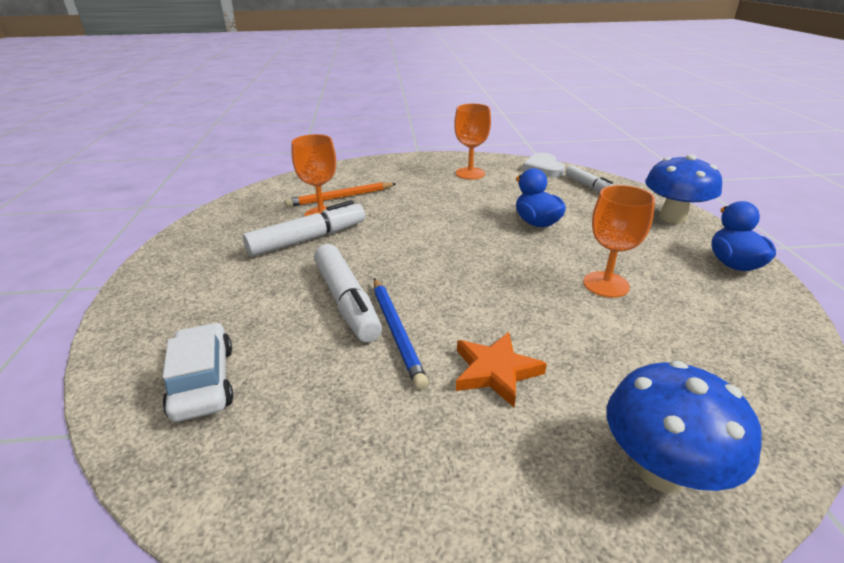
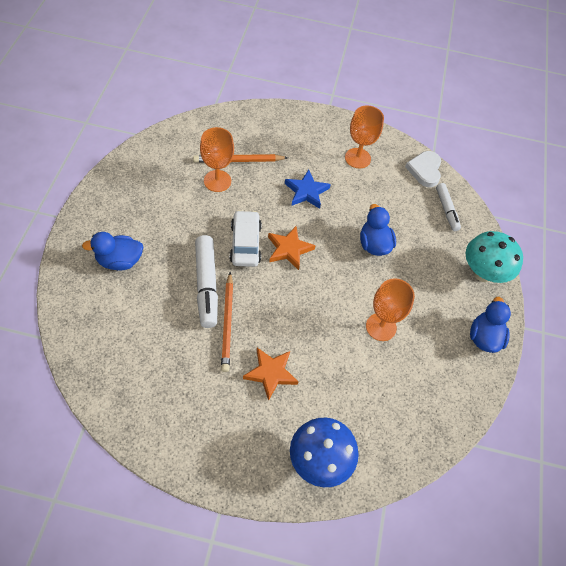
camera: 10 degrees right, 25 degrees up
(203, 381) = (110, 325): white car -> white car (245, 244)
(206, 306) = (119, 261): none -> blue duck
(308, 239) = (199, 209): white marker -> none
(396, 332) = (227, 323): blue pencil -> orange pencil
(431, 203) = (306, 191): none -> blue star
(440, 246) = (289, 249): none -> orange star
(673, 217) = (483, 273): blue mushroom -> turquoise mushroom

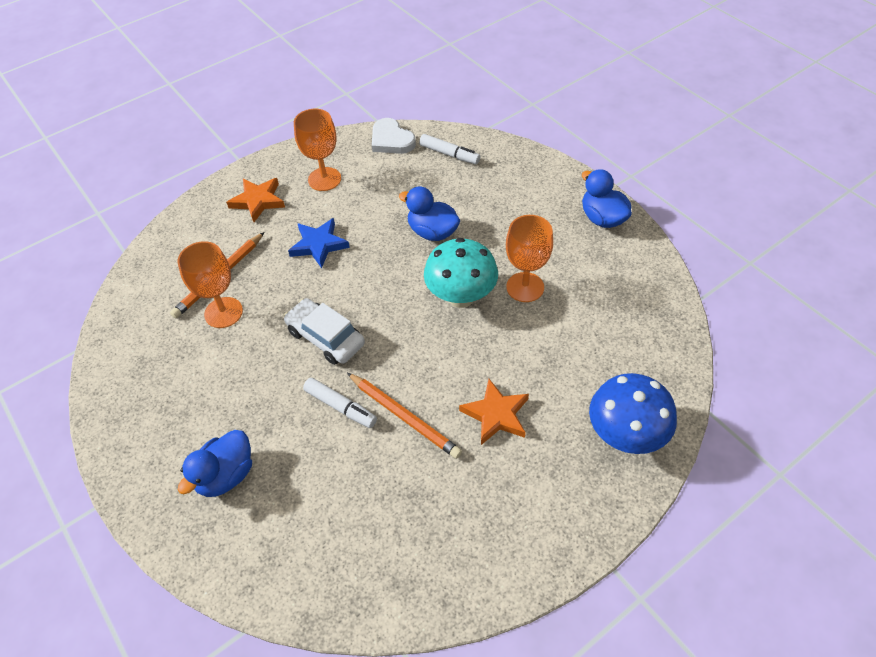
camera: 40 degrees left, 5 degrees down
(206, 285) = (341, 407): white marker -> white marker, size x0.62
(289, 249) = (370, 304): orange star -> orange star (258, 201)
(483, 273) = (538, 174): turquoise mushroom -> turquoise mushroom (461, 297)

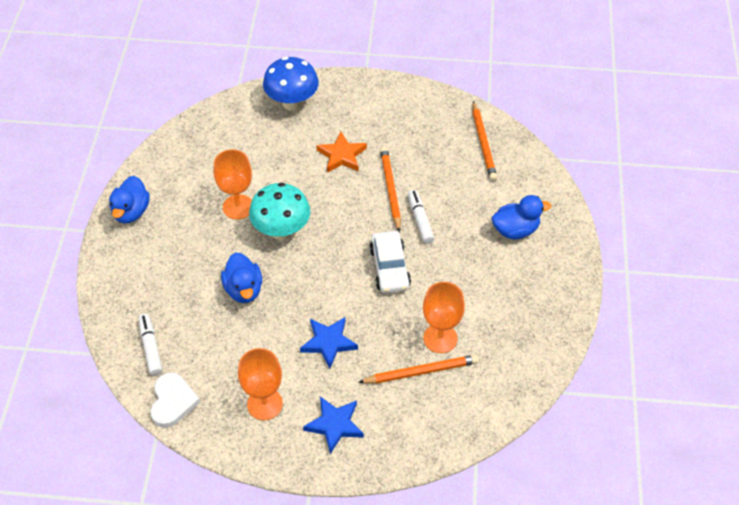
camera: 140 degrees left, 0 degrees up
(258, 201) = (334, 425): orange star -> blue star
(354, 569) = (483, 143): none -> orange pencil

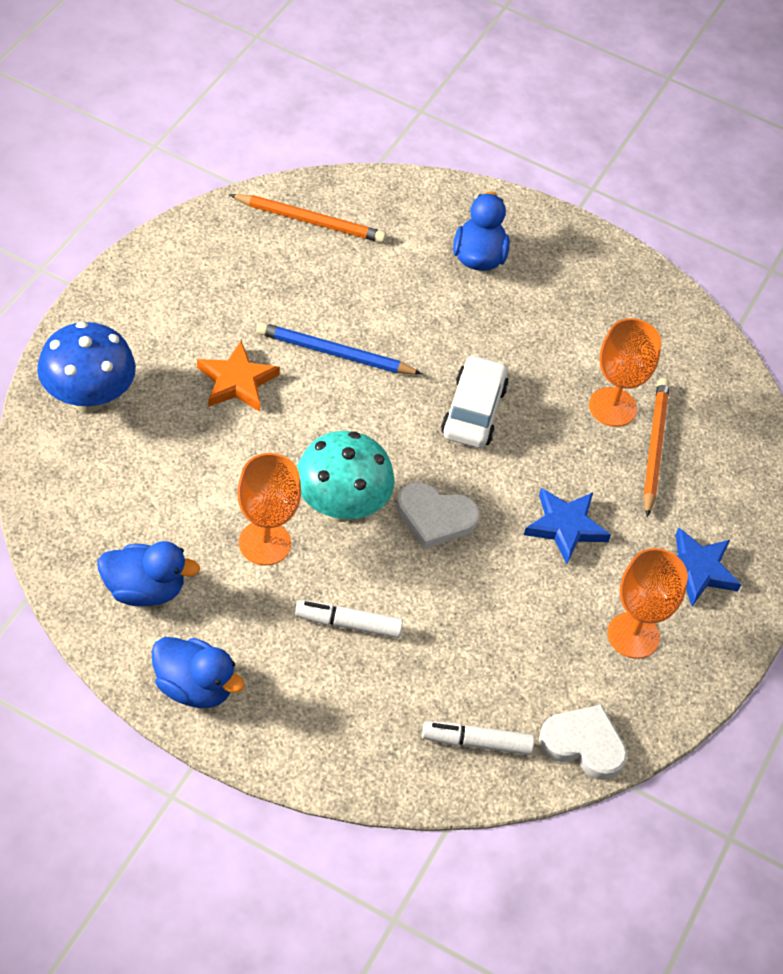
camera: 75 degrees left, 0 degrees up
(244, 289) = (427, 591): blue duck -> blue duck (144, 590)
(298, 276) = (435, 517): none -> white heart
(390, 189) = (335, 353): orange pencil -> blue pencil
(390, 268) = (473, 411): white car -> white car turned 90 degrees counterclockwise
(420, 220) = (408, 345): white marker -> white marker (348, 624)

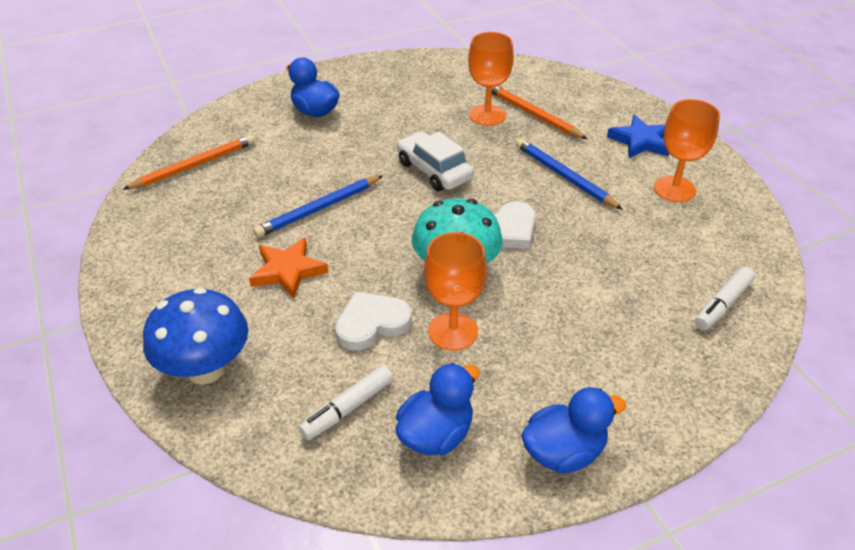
camera: 45 degrees left, 10 degrees down
(348, 624) = (567, 321): white marker -> white marker (347, 408)
(565, 527) = (564, 176): blue star -> blue pencil
(584, 744) = (753, 252): white heart -> white heart (371, 323)

